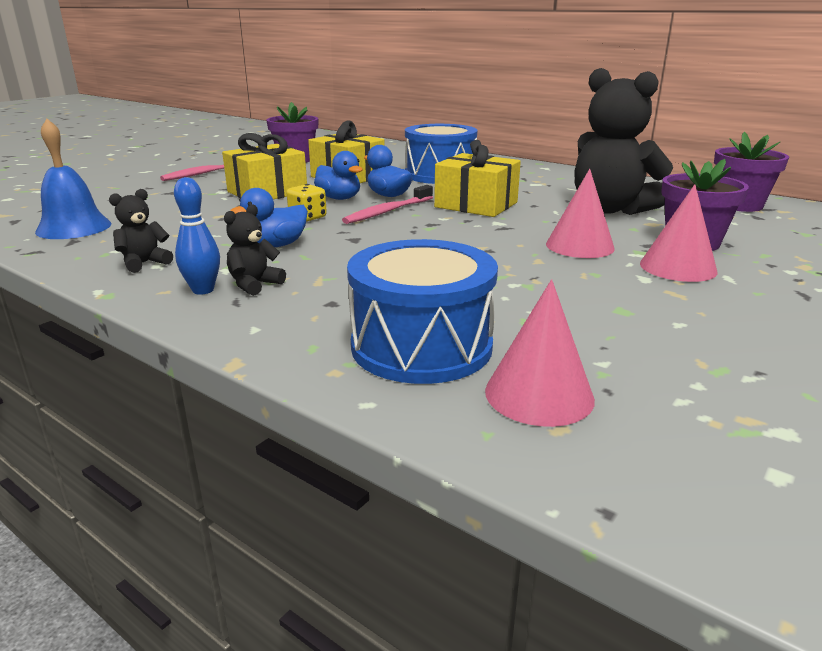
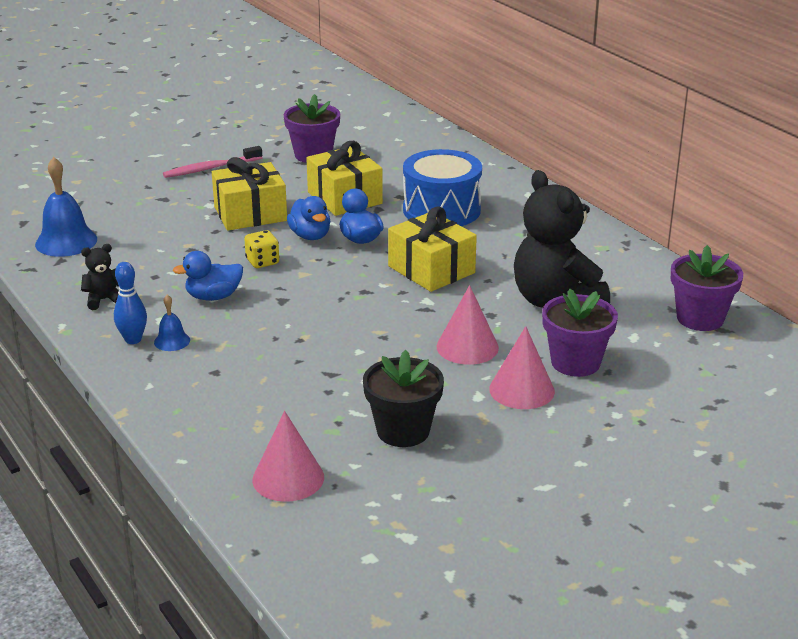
camera: 20 degrees right, 5 degrees up
(254, 284) = (172, 341): black teddy bear -> blue bell
(388, 211) = (340, 265): pink toothbrush -> none
(421, 346) = (247, 425): blue drum -> none
(612, 319) = (403, 431): none -> black flower pot

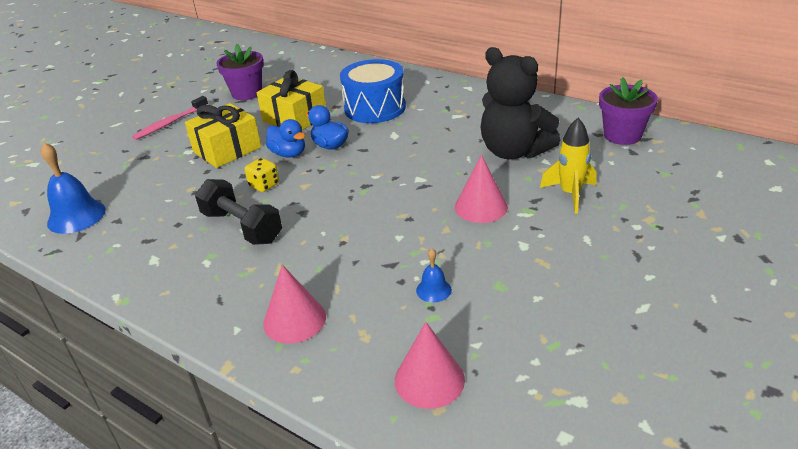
camera: 20 degrees left, 5 degrees up
(104, 300) = (143, 259): black teddy bear -> none
(133, 340) = (193, 289): blue bowling pin -> none
(172, 341) = (231, 279): blue bell -> blue bell (433, 290)
(213, 297) = (242, 227): blue duck -> black dumbbell
(403, 431) = (491, 297): black flower pot -> none
(431, 269) = (403, 154): yellow gift -> none
(522, 390) = (551, 229): pink cone -> pink cone (294, 320)
(575, 362) = (570, 194): purple flower pot -> yellow rocket

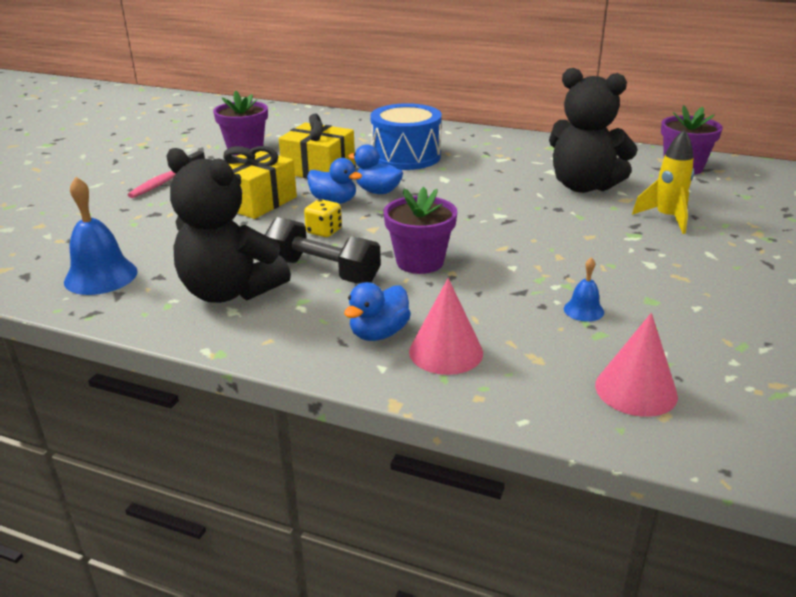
camera: 15 degrees left, 5 degrees down
(161, 241) = (230, 292): none -> black teddy bear
(252, 295) = (379, 333): none -> blue duck
(324, 224) = (420, 262): none -> purple flower pot
(481, 207) = (582, 235): pink cone -> none

